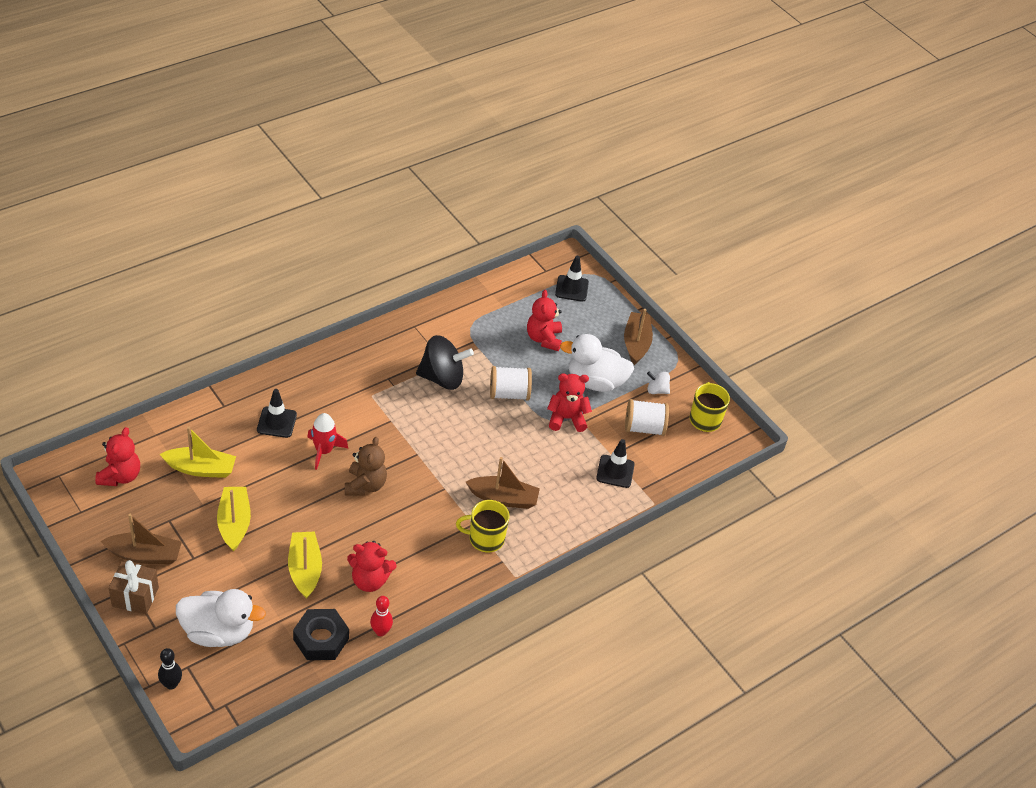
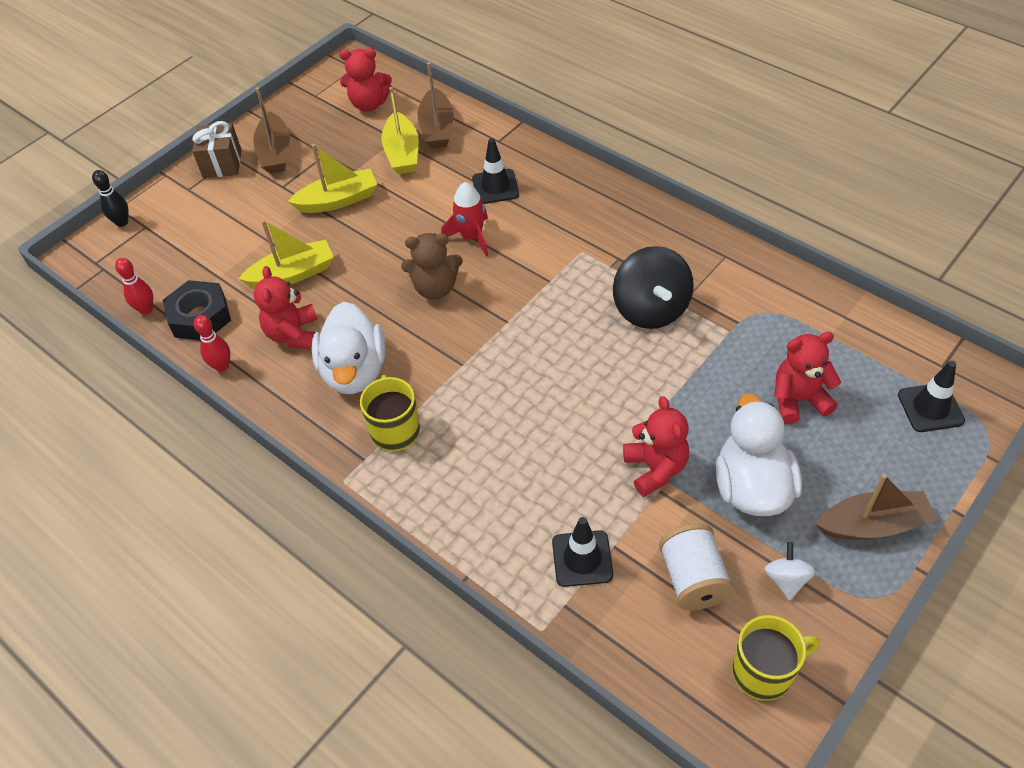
camera: 85 degrees right, 5 degrees up
(218, 632) = (192, 234): white duck -> white duck (354, 371)
(293, 676) = (146, 309): none -> red bowling pin
(503, 498) = (471, 431): brown boat -> brown boat (437, 128)
(509, 394) = (664, 387): white spool -> none

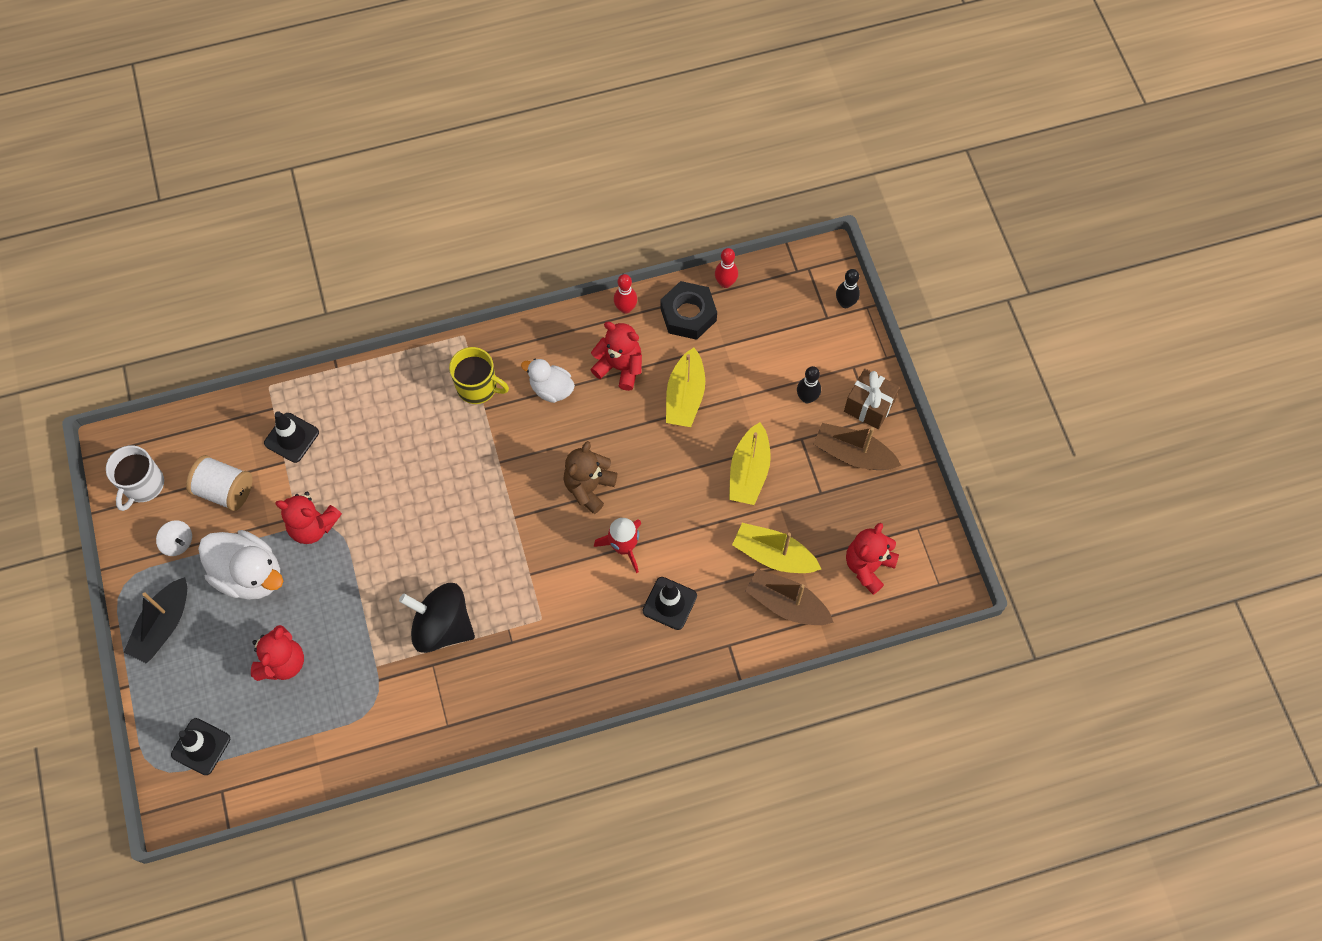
camera: 120 degrees right, 15 degrees up
(239, 201) = (807, 398): none -> black bowling pin
(354, 371) = (551, 389): white duck -> white duck, size x0.60
(764, 671) = (143, 485): yellow mug -> white mug
(872, 525) = (163, 625): brown boat -> black boat

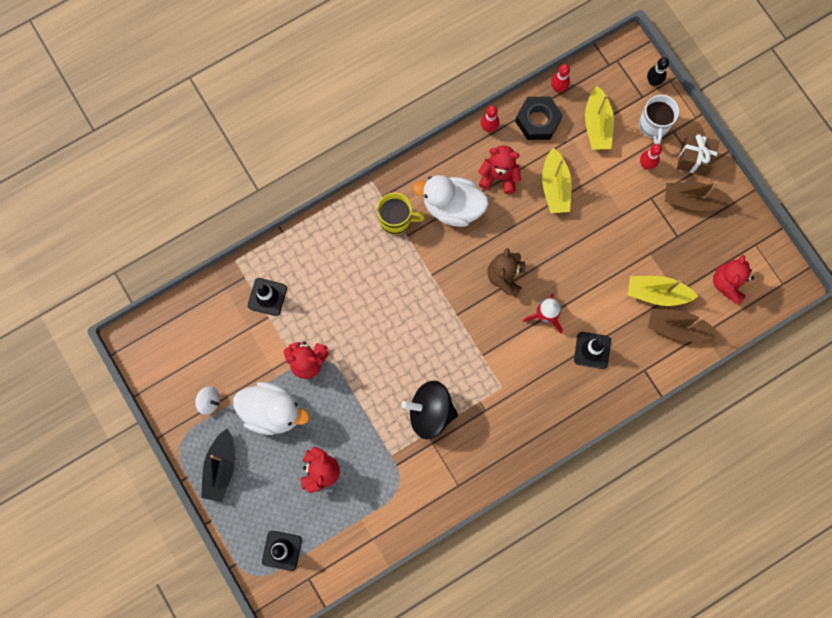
camera: 15 degrees left, 10 degrees up
(143, 485) = (166, 364): white mug -> white mug (654, 125)
(225, 490) = (230, 351): white spool -> none
(551, 389) = (452, 207): white duck -> white duck, size x1.68
(749, 471) = (620, 234): yellow boat -> yellow boat (597, 125)
(807, 398) = (646, 164): black bowling pin -> red bowling pin

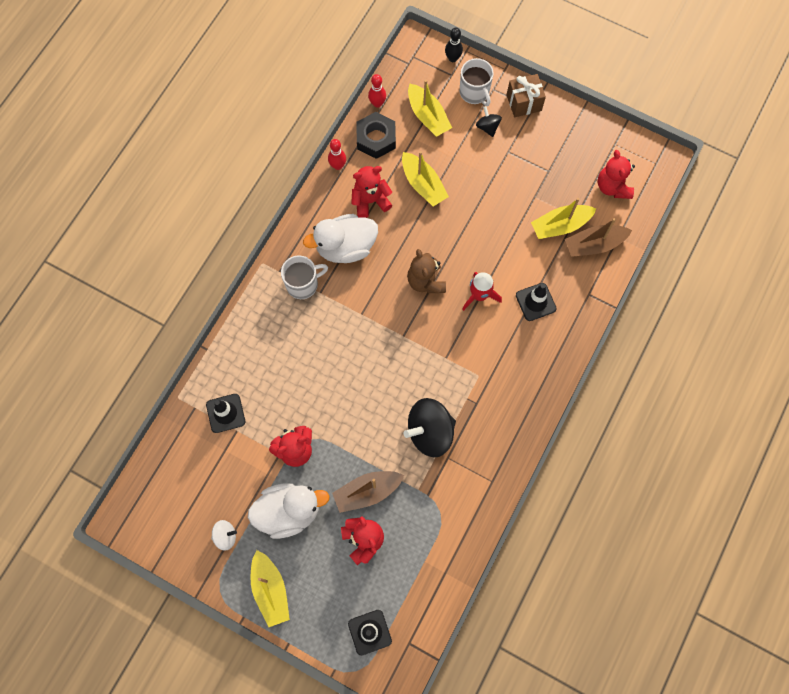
camera: 30 degrees left, 5 degrees down
(221, 468) = (270, 590): black boat -> yellow boat
(396, 220) = (303, 284): yellow mug -> white mug
(646, 164) = (487, 127): red bowling pin -> black spinning top
(693, 200) = (543, 135): brown boat -> brown boat (367, 492)

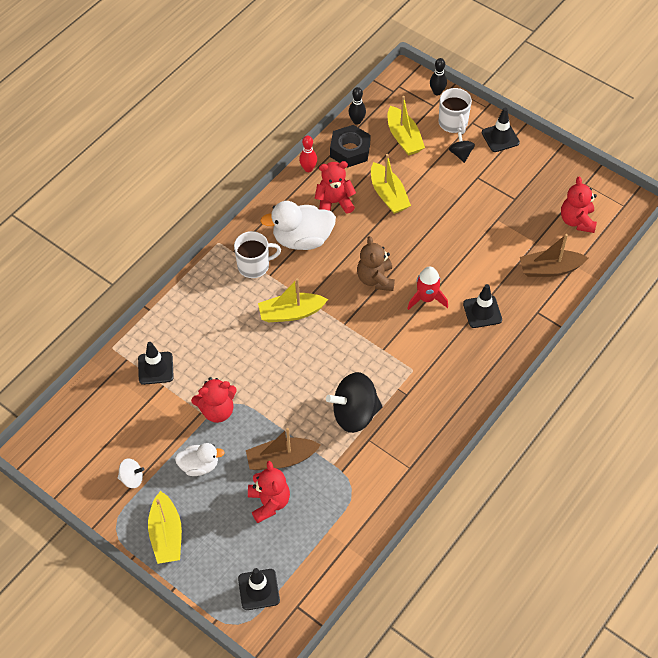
camera: 10 degrees right, 15 degrees down
(289, 512) = (199, 465): white duck -> white duck, size x0.60
(377, 103) = (357, 121): red bowling pin -> black bowling pin
(524, 103) = (500, 137): brown gift -> black traffic cone
(560, 226) = (518, 248): yellow boat -> yellow boat (291, 313)

